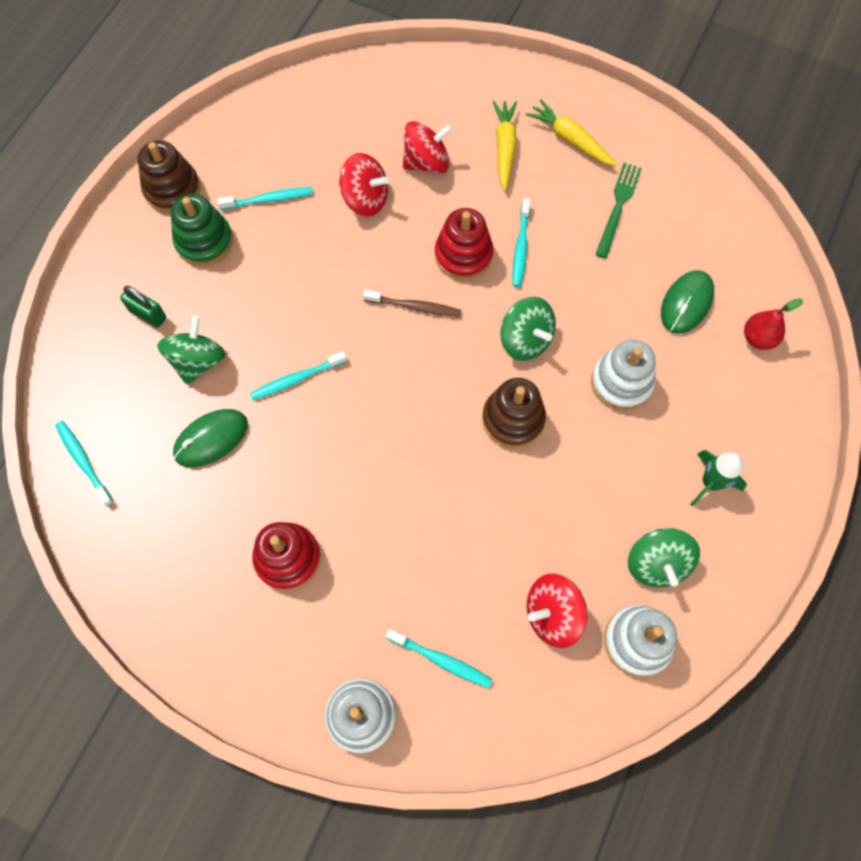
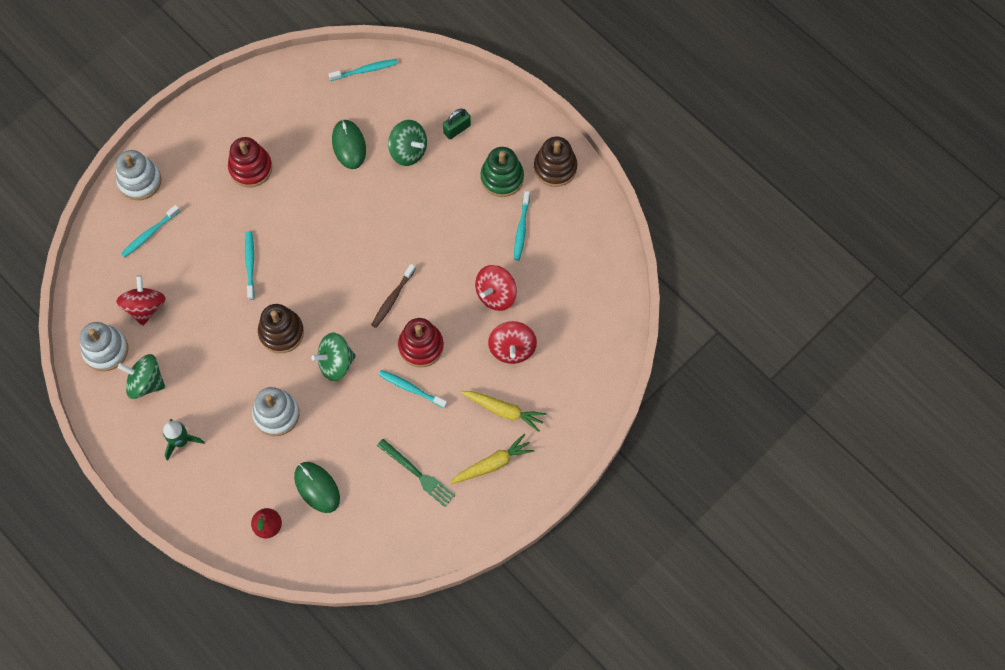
camera: 110 degrees right, 0 degrees up
(296, 379) = (369, 207): turquoise toothbrush -> turquoise toothbrush (250, 264)

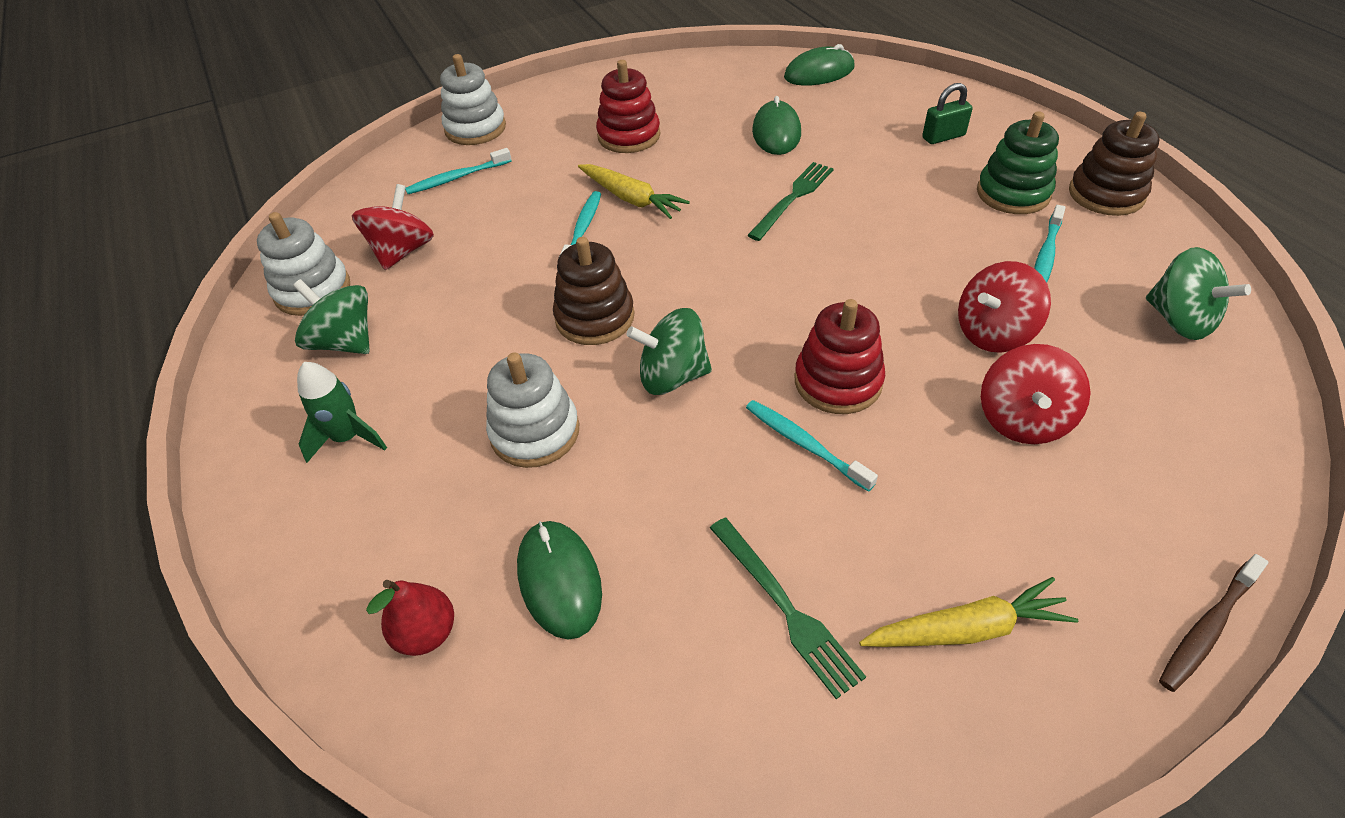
camera: 20 degrees right, 20 degrees down
(365, 70) = (819, 72): turquoise toothbrush -> green mouse
(372, 209) = (793, 198): none -> green fork
(392, 299) = (800, 307): brown toothbrush -> brown toothbrush (1207, 628)
(408, 151) = (864, 148): green spinning top -> green spinning top (1179, 320)
(504, 411) = (999, 525): yellow carrot -> yellow carrot (631, 199)

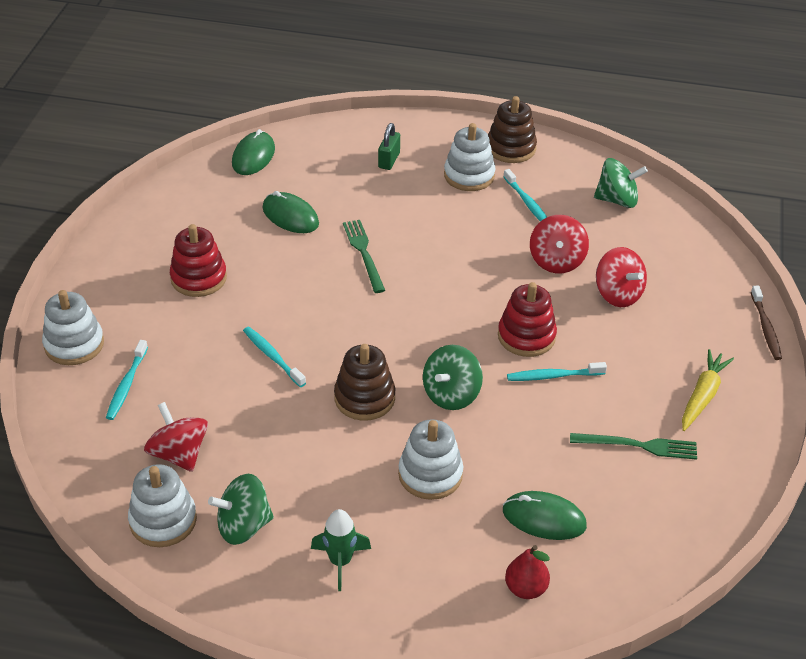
camera: 55 degrees left, 5 degrees down
(631, 199) = (270, 317): yellow carrot -> none
(1013, 193) = (469, 175): green stacking toy -> white stacking toy

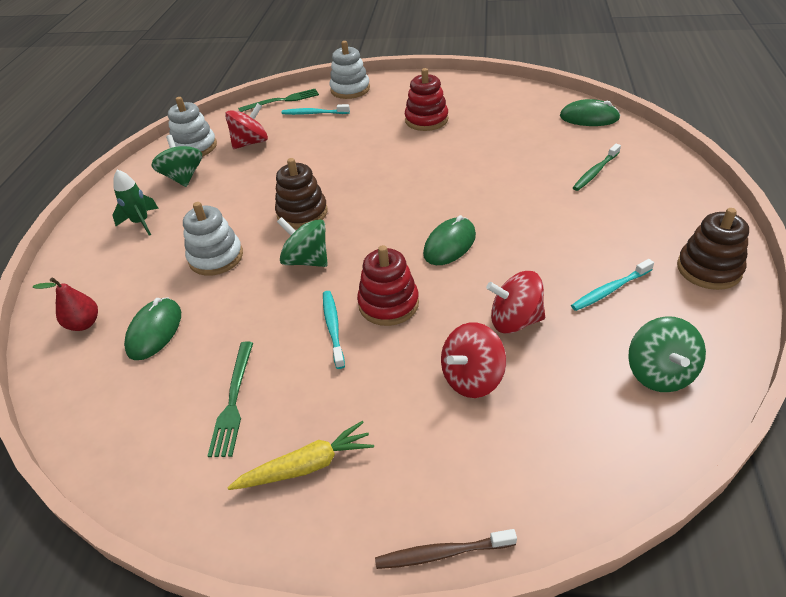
camera: 90 degrees right, 0 degrees up
(272, 356) = (346, 164): turquoise toothbrush -> none
(290, 216) = (517, 146): green mouse -> green mouse (449, 244)
(357, 174) = (595, 172): none -> green toothbrush
(364, 253) = (482, 190): green fork -> green fork (282, 101)
(389, 160) = (629, 187): green padlock -> none
(469, 175) = (635, 241): white stacking toy -> none
(702, 396) = (306, 466): yellow carrot -> yellow carrot turned 45 degrees counterclockwise

